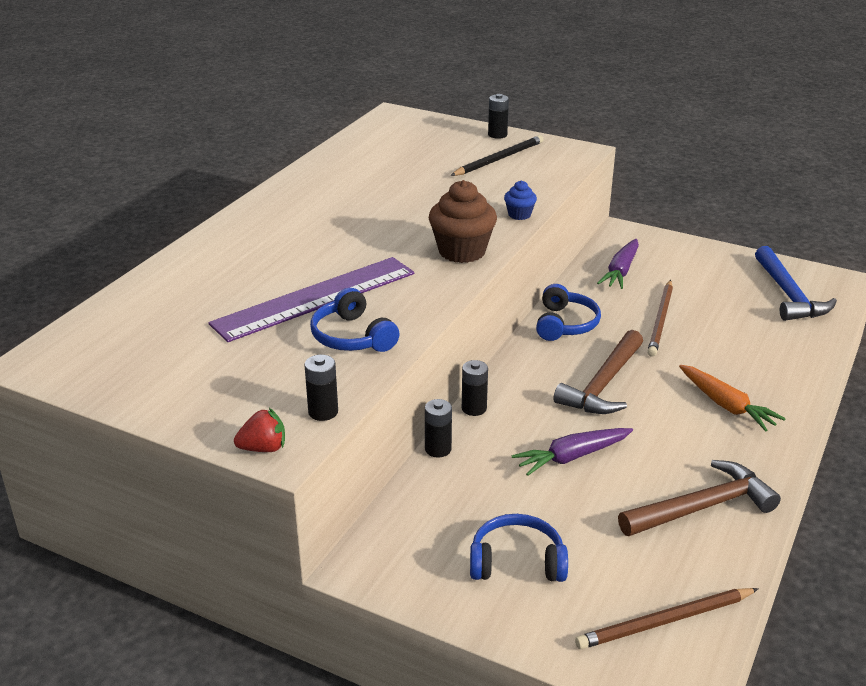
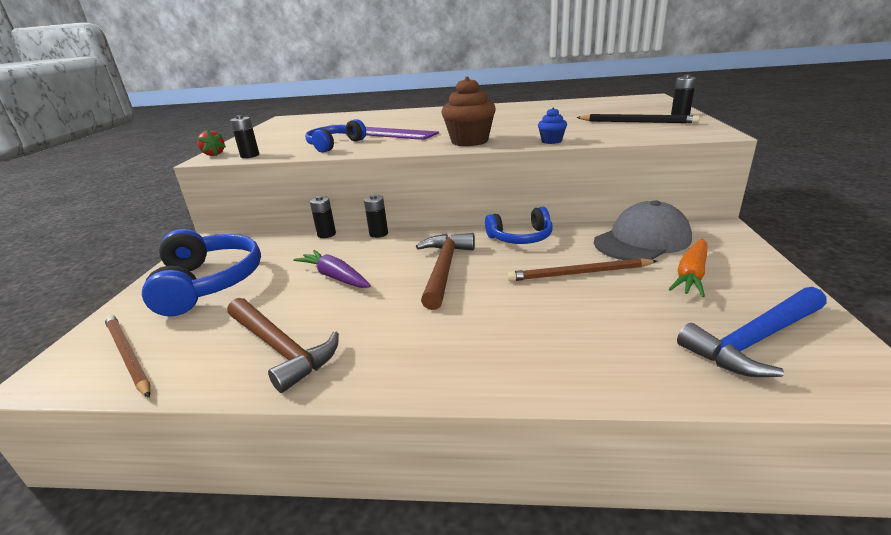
camera: 70 degrees right, 5 degrees down
(517, 562) = (208, 283): blue headphones -> blue headphones, size x1.66
(603, 384) = (444, 269): brown hammer -> brown hammer turned 90 degrees clockwise
(621, 271) = (642, 240): purple carrot -> grey cap
(726, 405) = (457, 334): orange carrot -> orange carrot (691, 275)

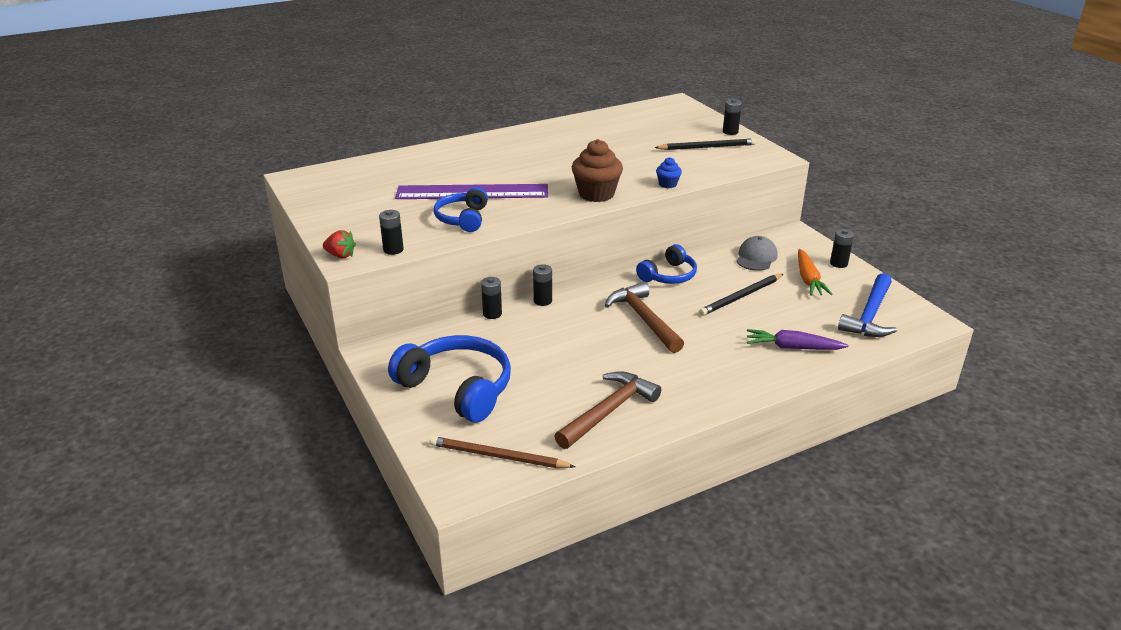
camera: 35 degrees left, 5 degrees up
(281, 348) = (609, 411): brown hammer -> brown hammer turned 60 degrees counterclockwise
(335, 277) = (565, 350): purple carrot -> purple carrot (792, 348)
(579, 273) = (741, 297): brown pencil -> black pencil
(642, 240) = (756, 257): grey cap -> grey cap, size x0.63
(755, 267) = (838, 263): none -> black battery

